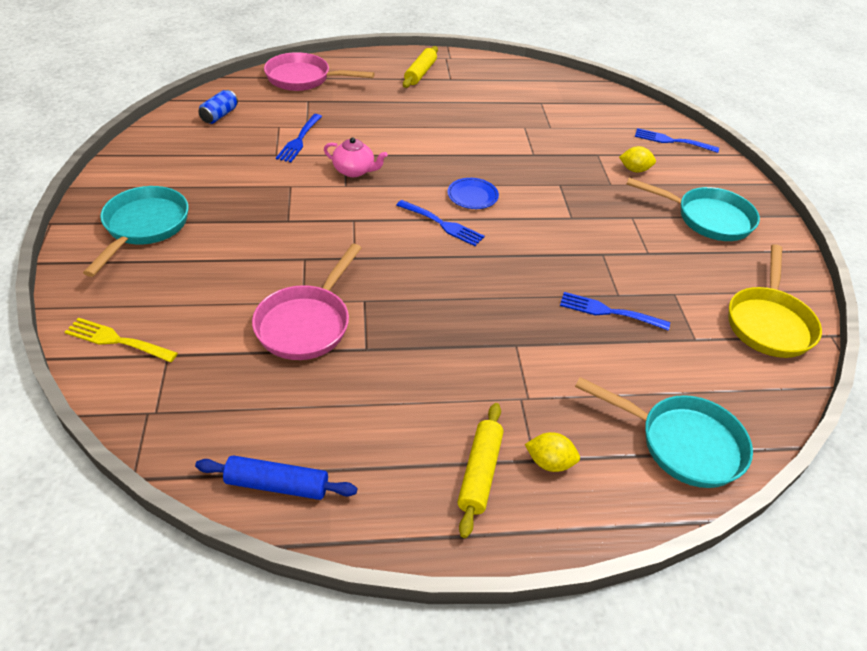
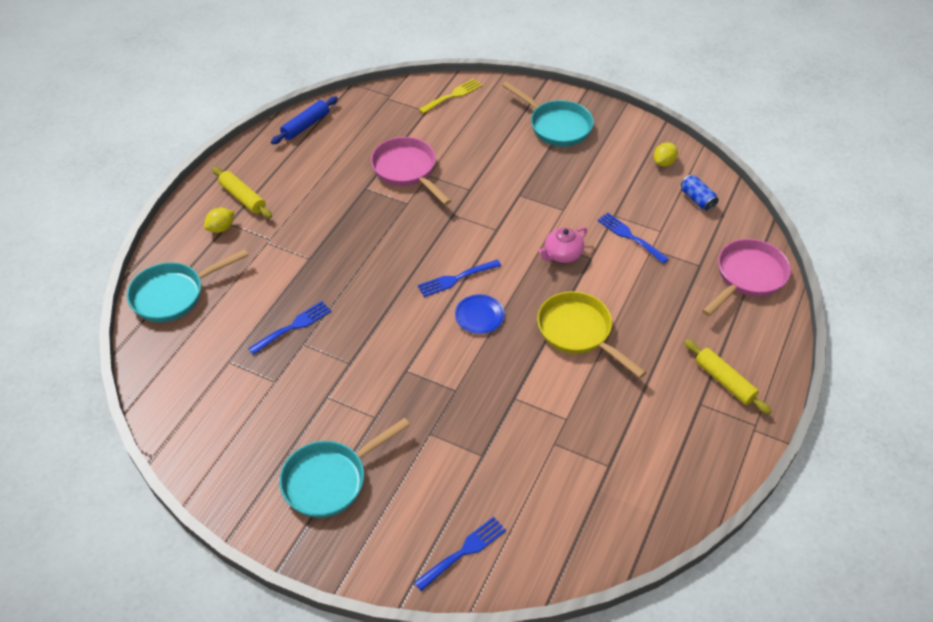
camera: 125 degrees right, 5 degrees up
(634, 170) = (438, 471): yellow lemon -> yellow lemon (664, 163)
(768, 323) = (199, 422): yellow pan -> yellow pan (578, 332)

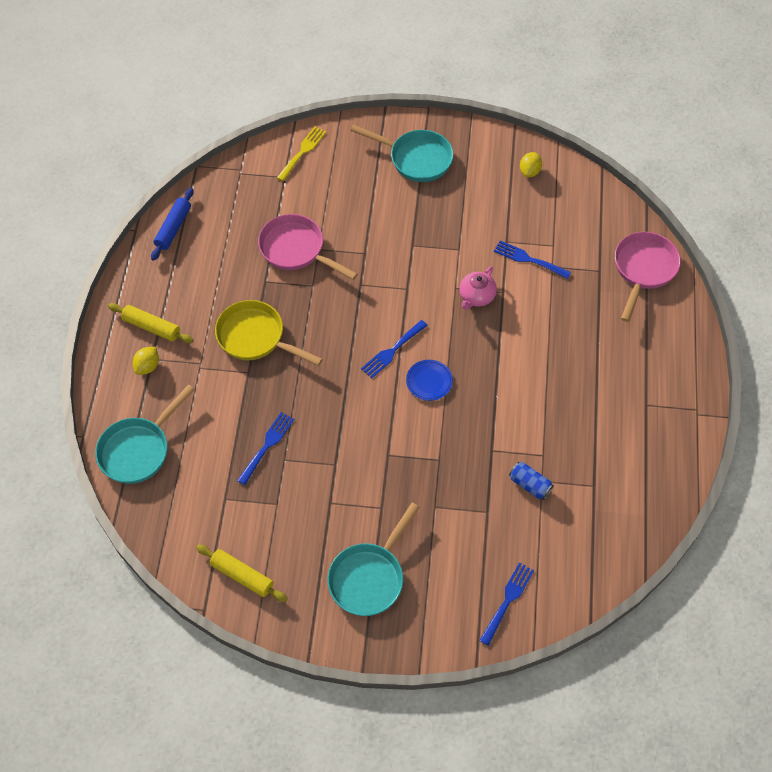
camera: 20 degrees left, 10 degrees up
(578, 332) = (521, 370): yellow pan -> yellow pan (255, 337)
(697, 199) = (573, 202): blue can -> blue can (530, 484)
(724, 381) = (658, 377): yellow rolling pin -> yellow rolling pin (242, 576)

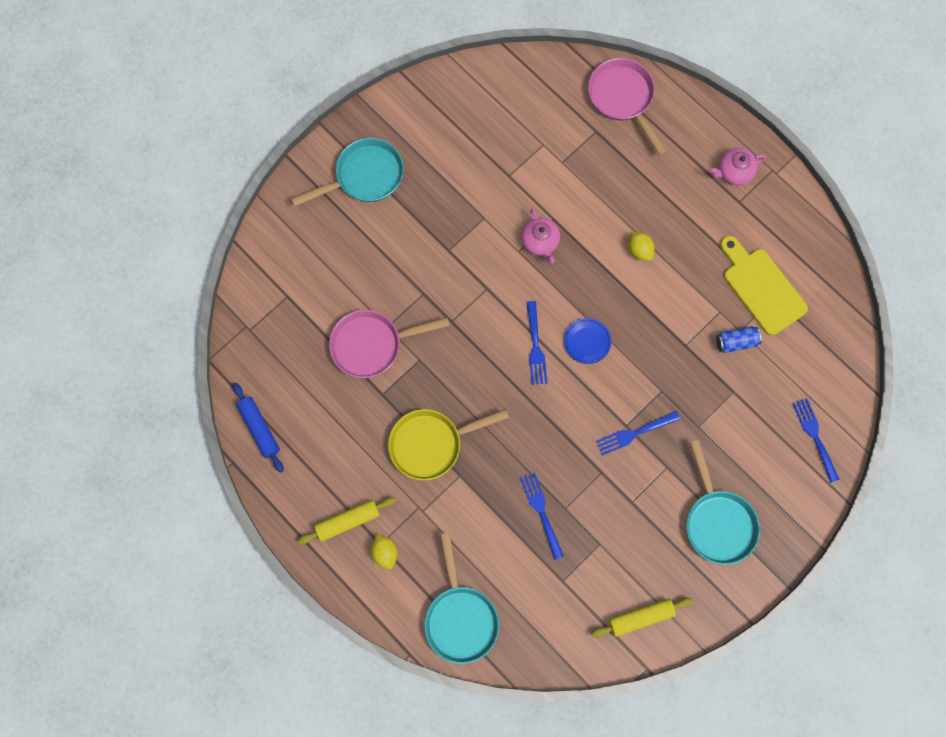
camera: 50 degrees left, 15 degrees up
(302, 152) = (273, 261): yellow fork -> none
(528, 259) = (540, 174): blue fork -> blue fork (634, 433)
(529, 171) = (457, 100): yellow lemon -> yellow lemon (639, 250)
(592, 471) = (761, 287): none -> yellow cutting board
(666, 384) = (734, 172): none -> pink teapot

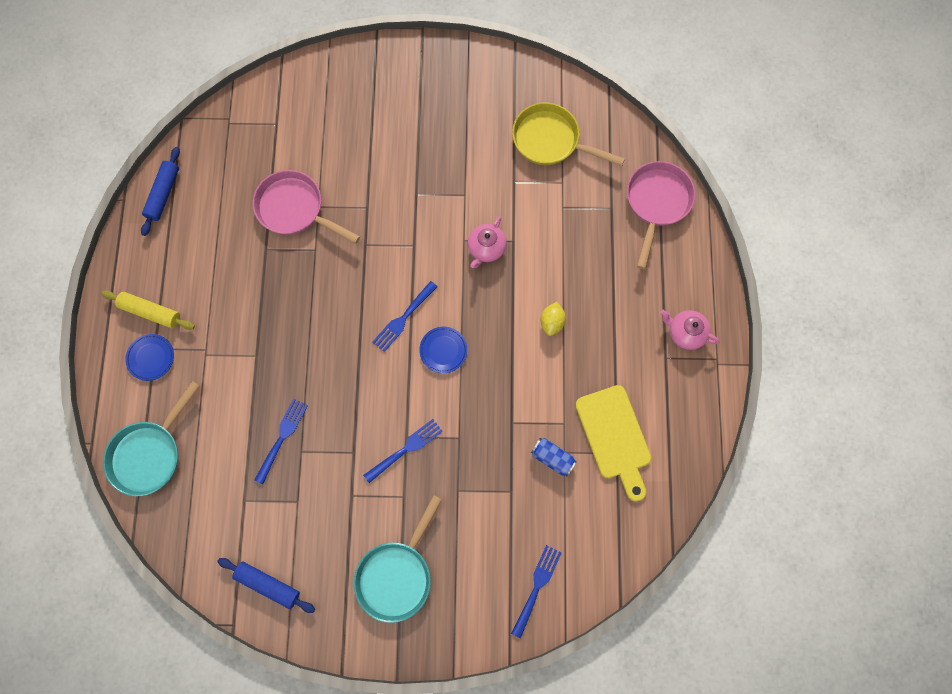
camera: 45 degrees right, 0 degrees up
(364, 176) = (413, 91): turquoise pan -> none
(385, 552) = (151, 358): yellow lemon -> blue plate
(431, 444) = (260, 315): yellow pan -> yellow pan (550, 141)
(634, 433) = (406, 449): blue fork -> blue fork turned 120 degrees clockwise
(641, 617) = (268, 584): yellow rolling pin -> blue rolling pin
(761, 287) = (614, 437): yellow cutting board -> yellow cutting board turned 150 degrees clockwise

